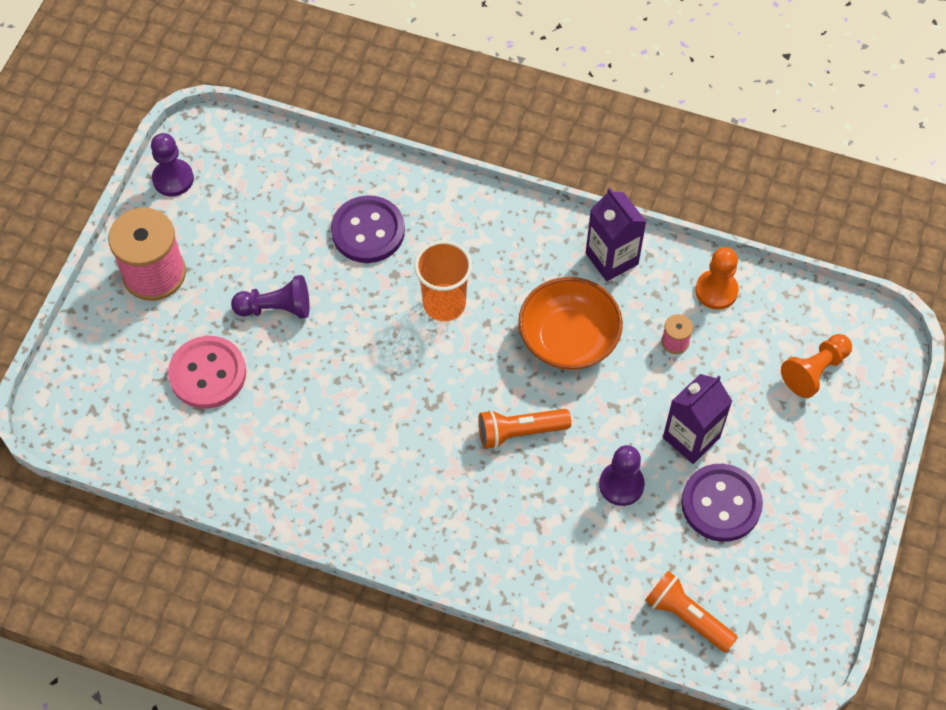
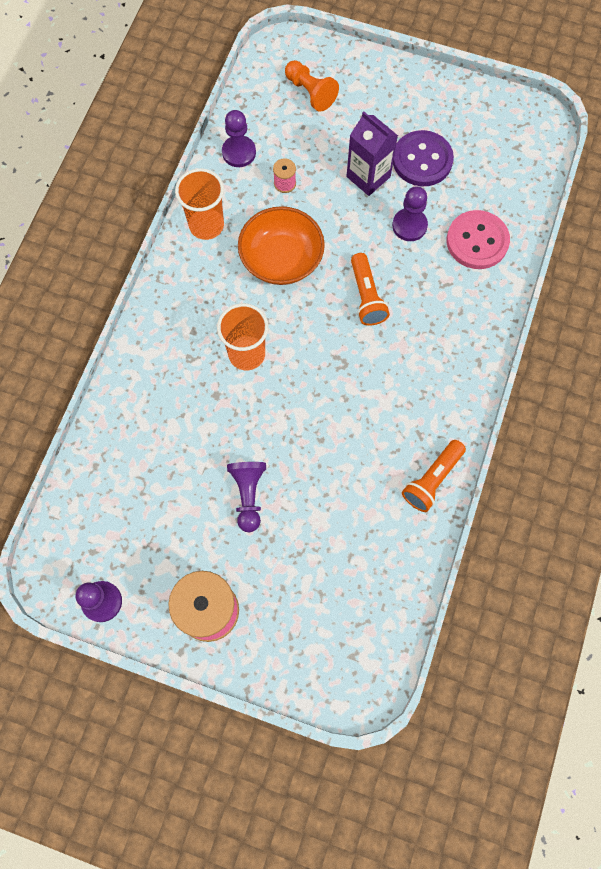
camera: 90 degrees left, 10 degrees up
(208, 374) = (315, 552): pink button -> pink button (477, 241)
(368, 231) = (170, 418): purple button -> none
(611, 258) = (206, 225): purple carton -> orange cup
(687, 616) = (512, 187): orange flashlight -> orange flashlight (432, 480)
(716, 291) = (239, 152): orange pawn -> purple pawn

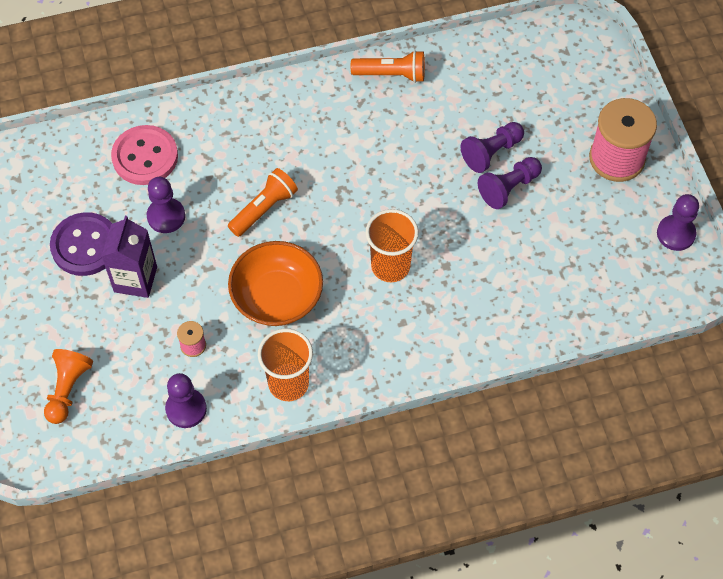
camera: 125 degrees left, 10 degrees down
(293, 506) = (491, 152): none -> purple pawn

